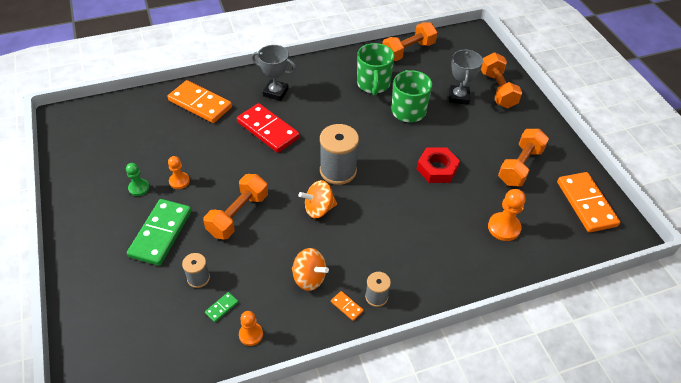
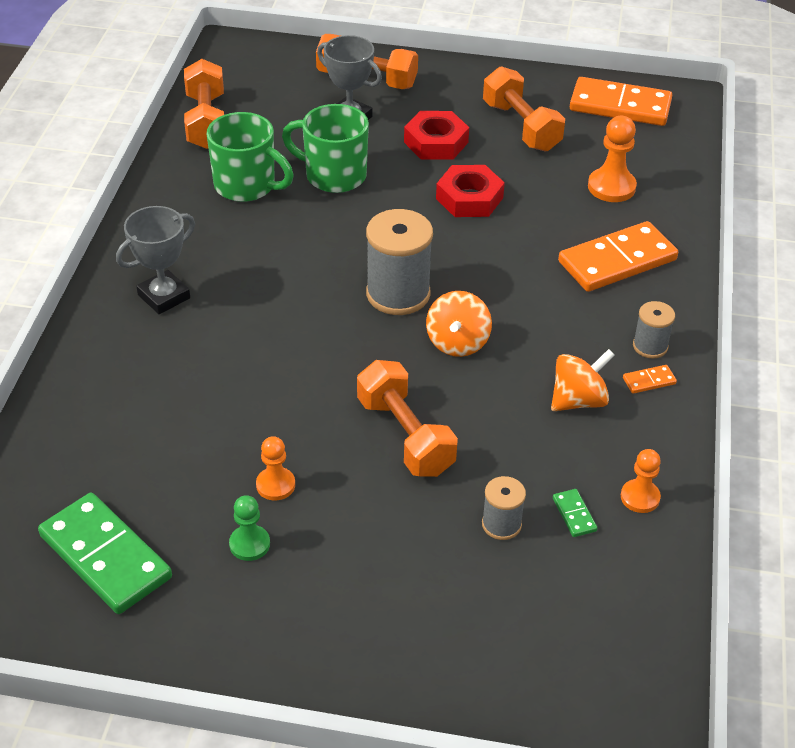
camera: 60 degrees left, 5 degrees down
(161, 234) = (378, 544): green domino -> green domino (105, 556)
(200, 104) = (105, 399): orange domino -> orange domino (617, 261)
(268, 130) = (245, 337): red domino -> none
(471, 137) = (436, 142): none -> red nut

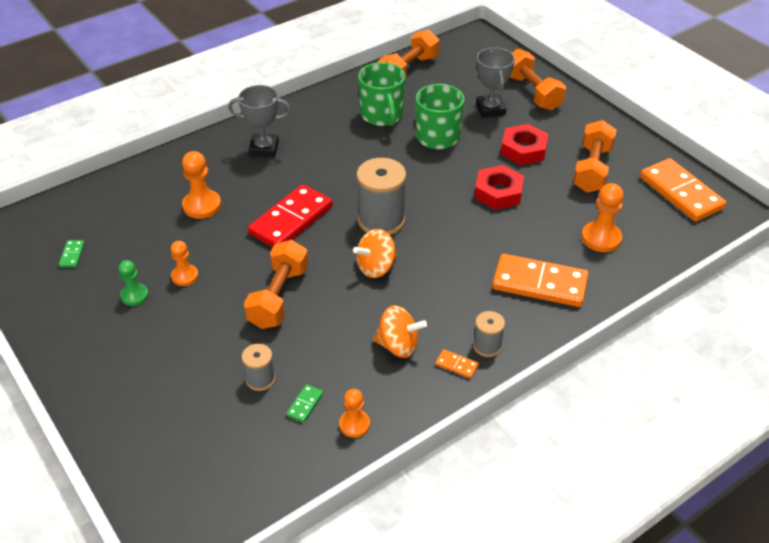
camera: 45 degrees right, 0 degrees up
(105, 556) = (72, 255): green domino -> green domino, size x0.41
(183, 401) = (202, 205): none -> orange pawn
(306, 352) = (291, 220): none -> red domino

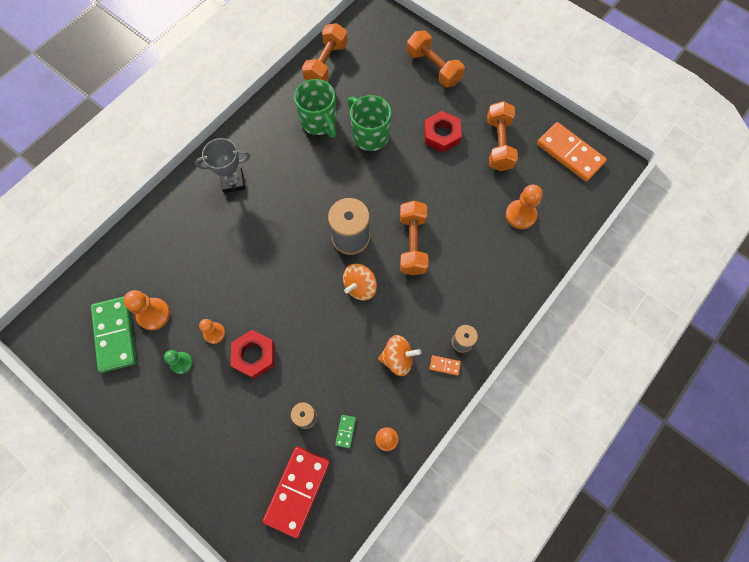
camera: 15 degrees left, 25 degrees up
(72, 255) = (115, 335): green domino -> green domino, size x2.46
(202, 205) = (202, 256): orange pawn -> orange pawn (153, 314)
(279, 297) = (294, 335): orange dumbbell -> orange dumbbell (412, 244)
(291, 220) = (280, 254): red domino -> red domino (297, 491)
(490, 109) = (404, 95): grey trophy -> none
(498, 192) = (433, 186): red nut -> red nut (254, 355)
(539, 284) = (485, 272): orange domino -> none

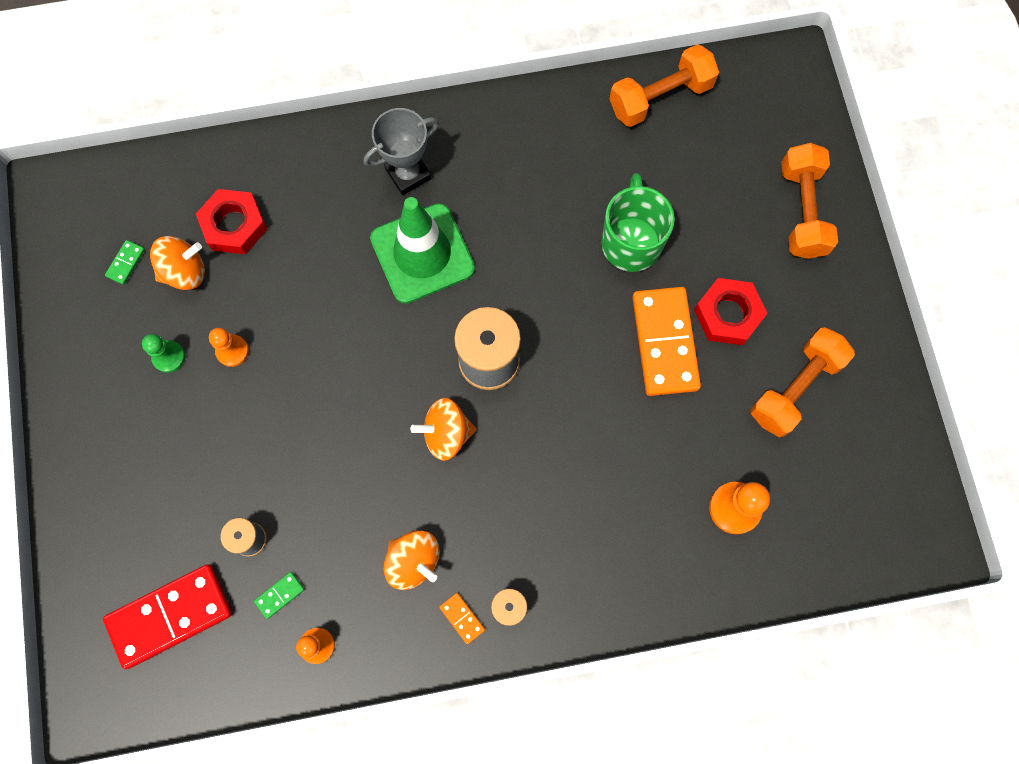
camera: 40 degrees right, 5 degrees up
(115, 335) = (126, 263): green domino -> green domino, size x0.41
(153, 314) = (185, 272): orange pawn -> orange spinning top
(233, 182) = (408, 174): grey trophy -> grey trophy turned 60 degrees counterclockwise
(254, 355) = (254, 415): red nut -> red nut (234, 225)
(273, 213) = (422, 253): none -> green traffic cone
(319, 122) = (581, 174): green mug -> none
(412, 244) = (559, 431): orange dumbbell -> none
(570, 153) = (883, 479): orange domino -> orange domino (664, 342)

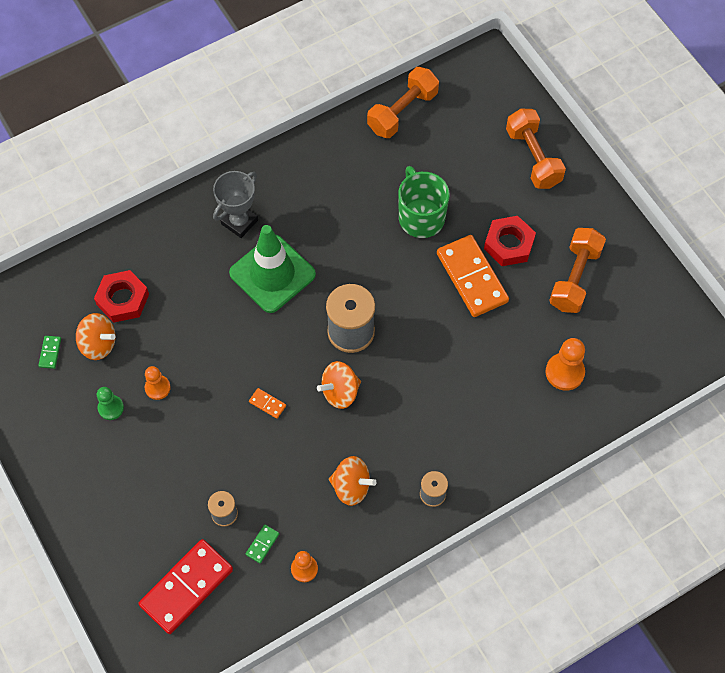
camera: 20 degrees left, 10 degrees down
(185, 272) = (98, 344): orange spinning top -> orange spinning top turned 60 degrees clockwise
(462, 618) = (402, 513): orange domino -> orange domino (267, 404)

